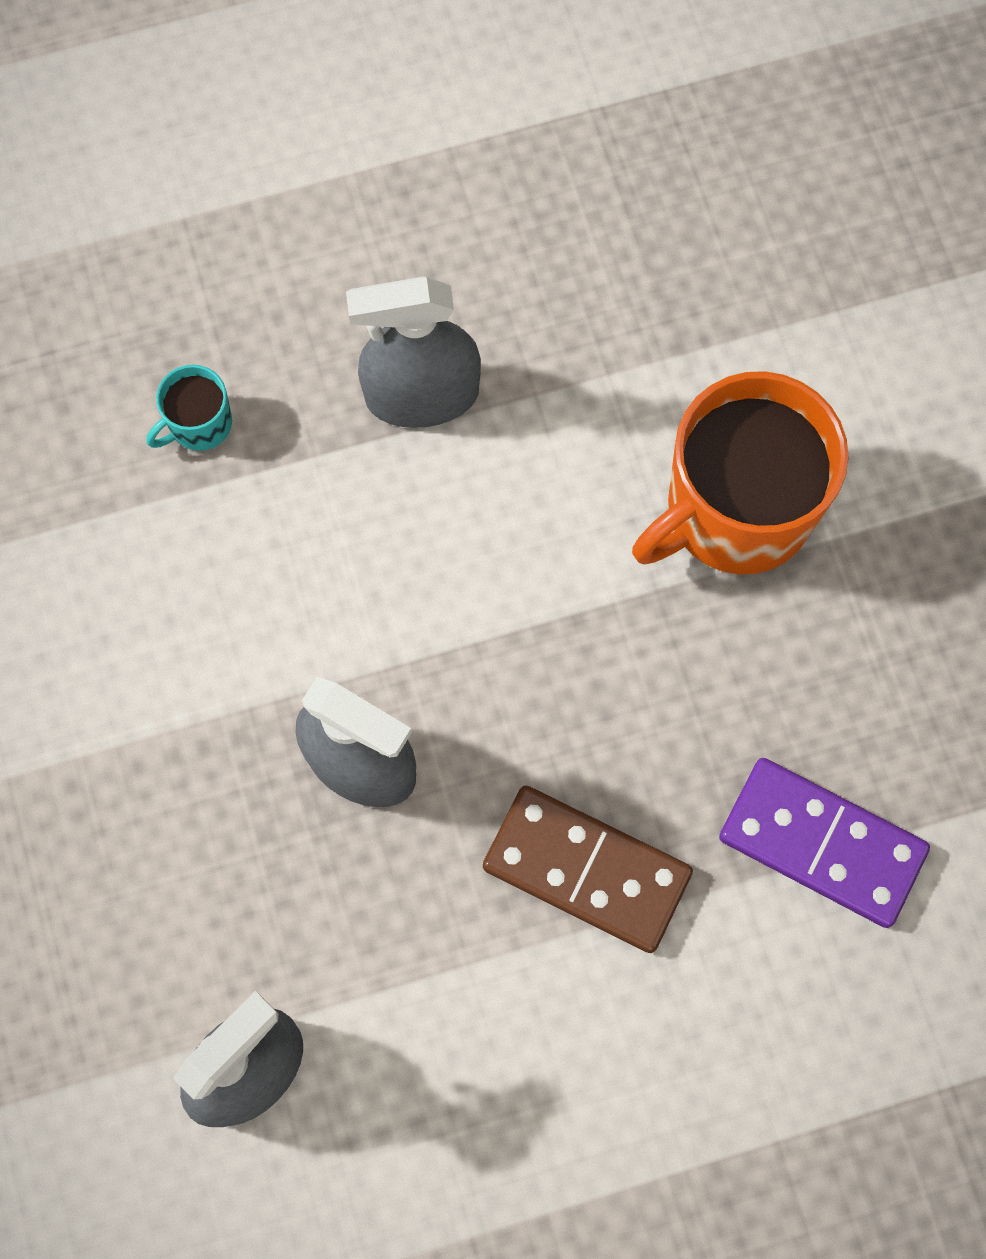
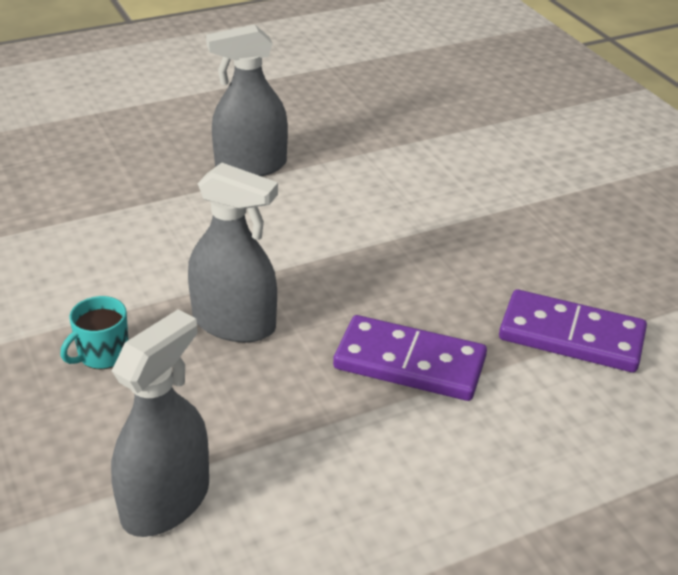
camera: 10 degrees left, 35 degrees down
(199, 424) = (108, 185): turquoise mug -> turquoise mug (102, 354)
(586, 870) = (409, 363): brown domino -> purple domino
(735, 510) = (459, 197): orange mug -> none

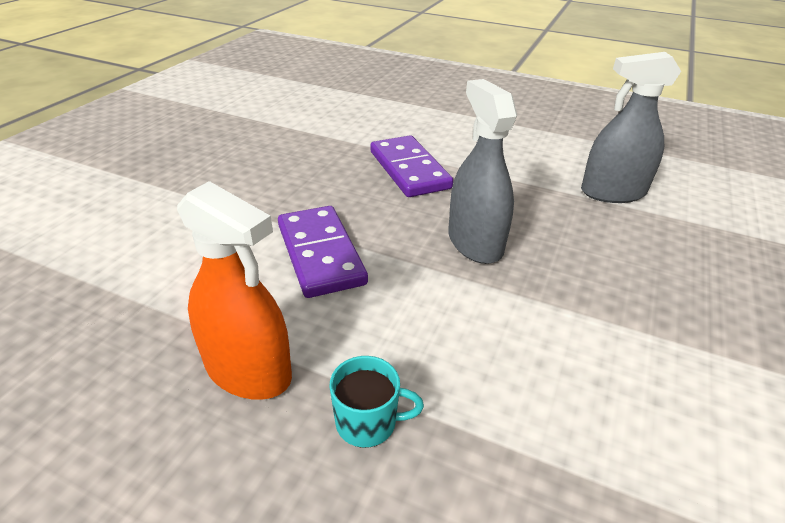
camera: 130 degrees left, 0 degrees up
(102, 354) = (591, 280): turquoise mug -> turquoise mug (367, 422)
(251, 166) = (248, 370): grey spray bottle -> orange spray bottle
(571, 336) = (316, 136): purple domino -> purple domino (320, 254)

